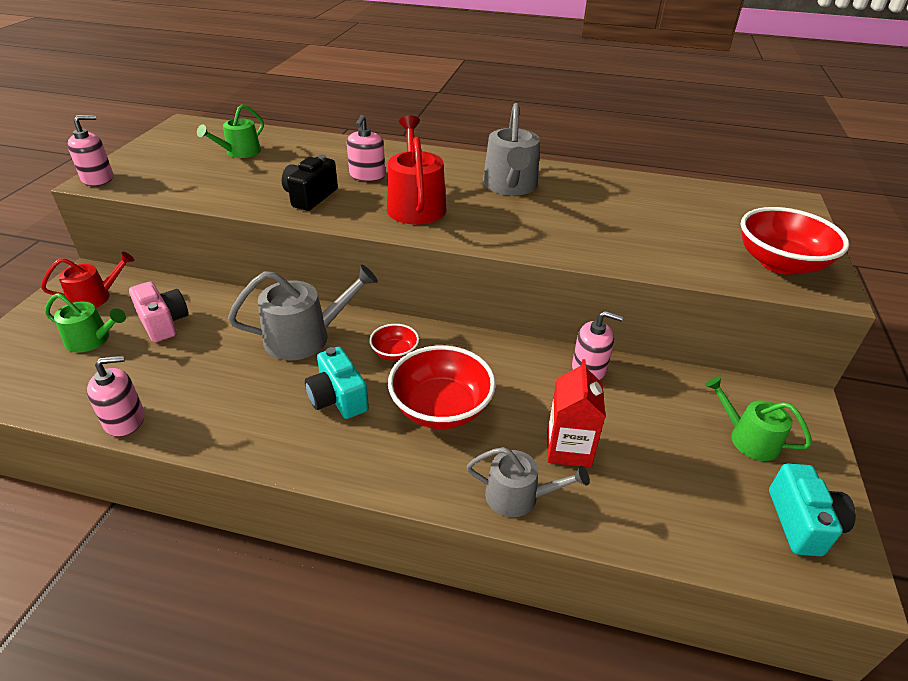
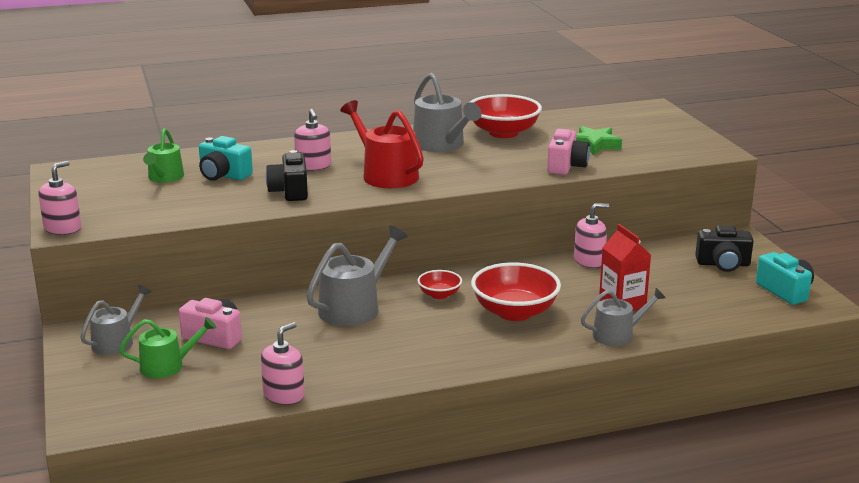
camera: 30 degrees left, 15 degrees down
(95, 297) = (116, 342): red watering can -> grey watering can
(338, 398) = (433, 331): turquoise camera -> turquoise camera (223, 175)
(610, 251) = (566, 166): none -> pink camera
(673, 232) = (594, 145): none -> green star
(748, 438) = (723, 264): green watering can -> black camera
(780, 263) = (679, 145): red bowl -> red bowl (503, 133)

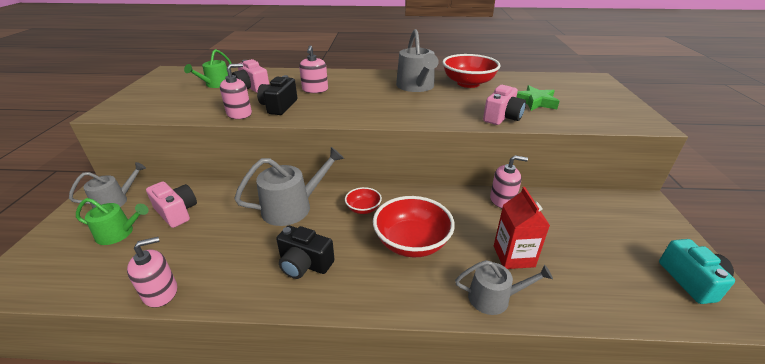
camera: 20 degrees right, 10 degrees up
(62, 228) = (108, 111): pink soap dispenser -> pink soap dispenser (239, 114)
(223, 175) = (252, 88): turquoise camera -> pink camera
(386, 175) = (357, 103): red watering can -> none
(723, 264) = (627, 230): black camera -> black camera (304, 264)

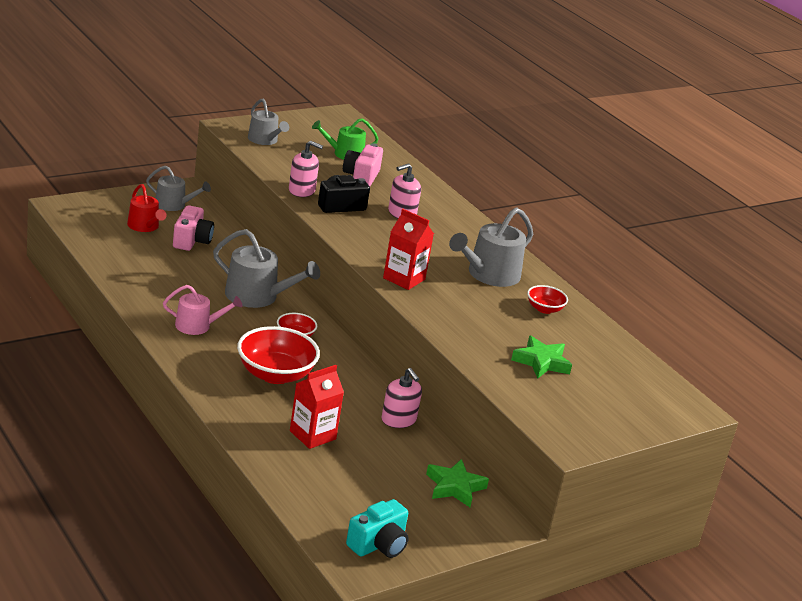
camera: 50 degrees right, 5 degrees down
(119, 233) = (145, 226): green watering can -> red watering can
(160, 292) = (113, 273): pink soap dispenser -> none
(304, 264) = (197, 326): black camera -> pink watering can
(401, 114) = (404, 279): none -> red carton
(468, 83) = (544, 309): red bowl -> red bowl, size x0.52
(494, 298) = (249, 429): grey watering can -> grey watering can (264, 140)
(502, 117) = (469, 342): pink camera -> none
(597, 206) = (454, 487): none -> green star

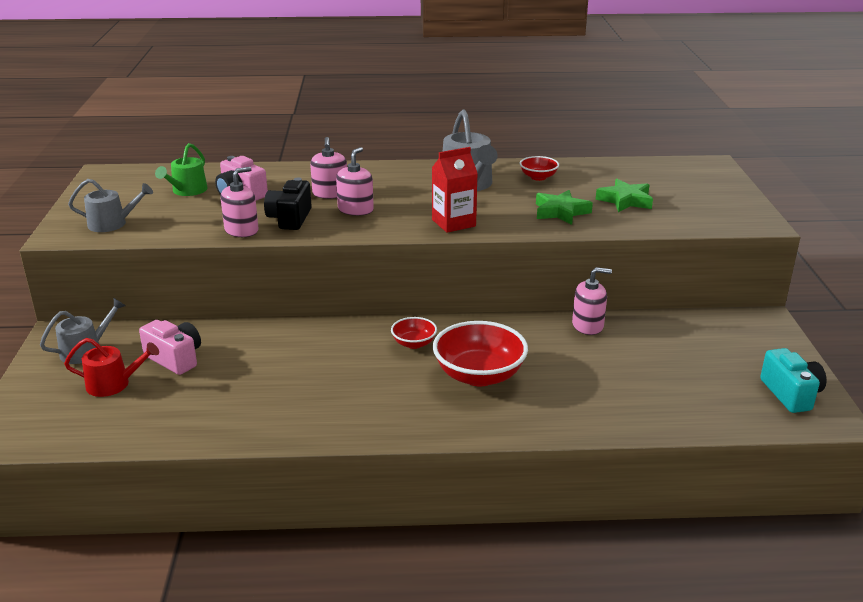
camera: 55 degrees left, 0 degrees up
(197, 326) = (356, 402): pink watering can -> none
(257, 296) = (323, 346): grey watering can -> none
(312, 435) = (598, 382): red carton -> none
(383, 230) = (355, 210): none -> pink soap dispenser
(454, 487) = (703, 327): green star -> green star (561, 212)

